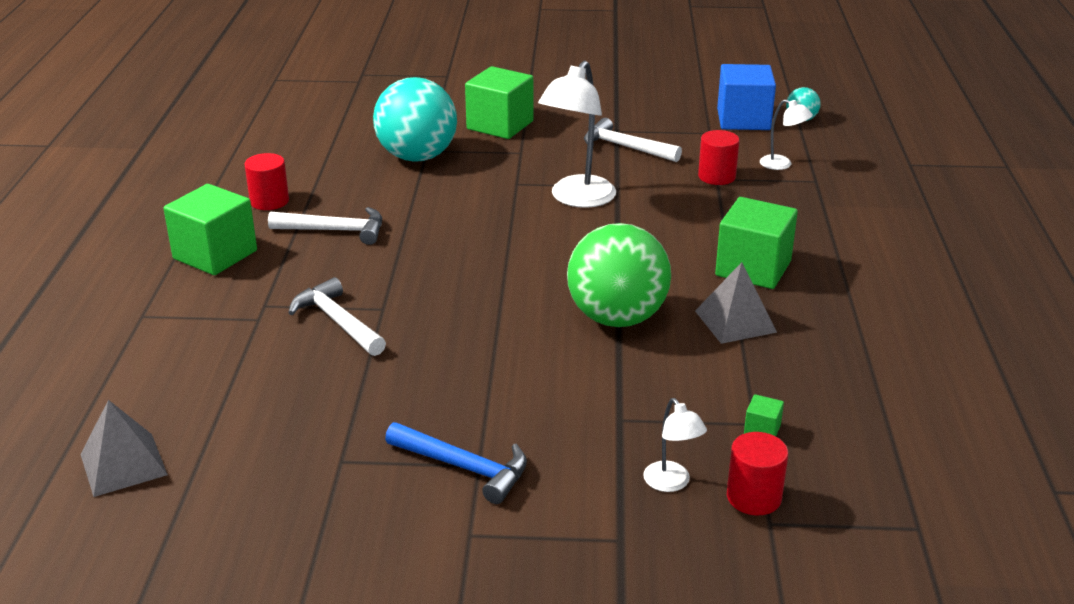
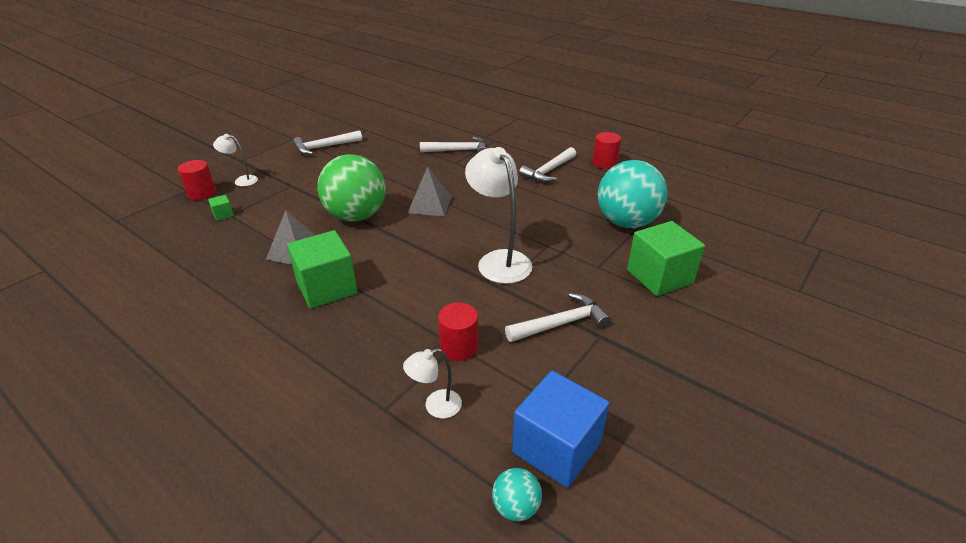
camera: 125 degrees right, 5 degrees up
(123, 464) = (423, 101): grey pyramid -> grey pyramid (430, 204)
(215, 255) = (556, 139): green cube -> none
(464, 467) = (324, 147): blue hammer -> white hammer

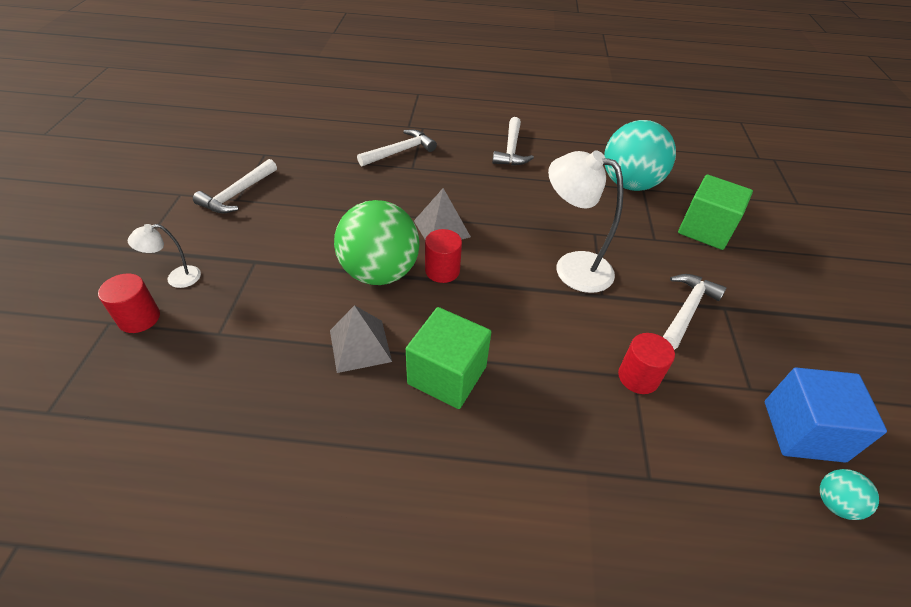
camera: 35 degrees left, 10 degrees up
(223, 214) = (209, 336): green cube -> none
(435, 406) = (685, 449): white lamp -> none
(604, 163) = (549, 125): red cylinder -> red cylinder (442, 270)

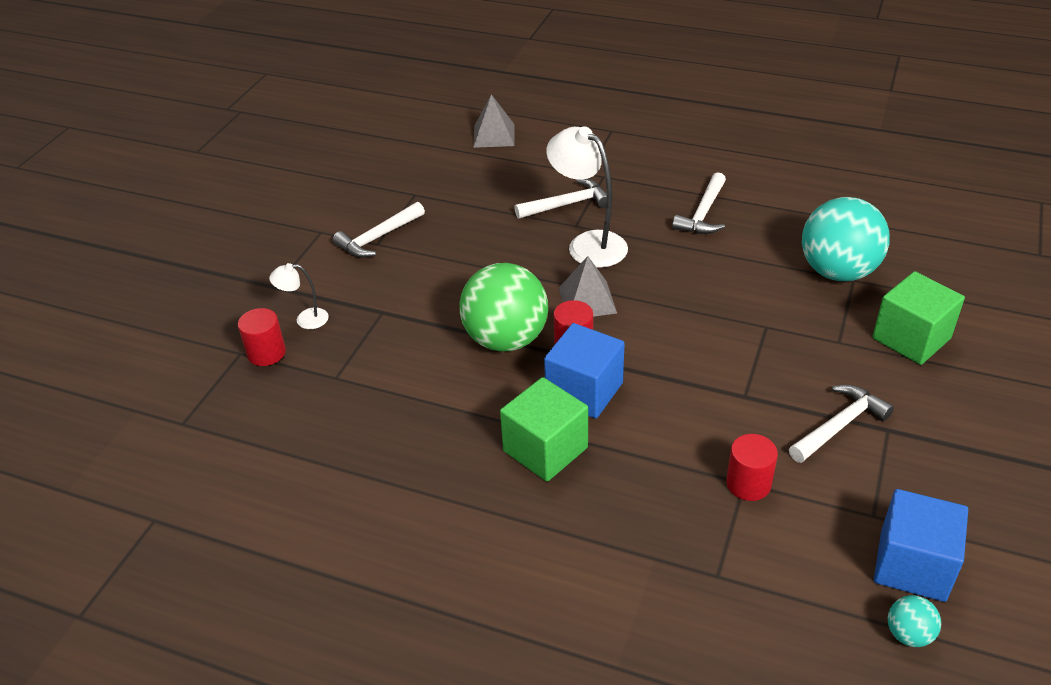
camera: 20 degrees right, 5 degrees down
(360, 345) = (467, 408): grey pyramid -> grey pyramid (494, 135)
(465, 311) = (584, 391): none -> blue cube
(572, 267) = (722, 361): white lamp -> white lamp (588, 244)

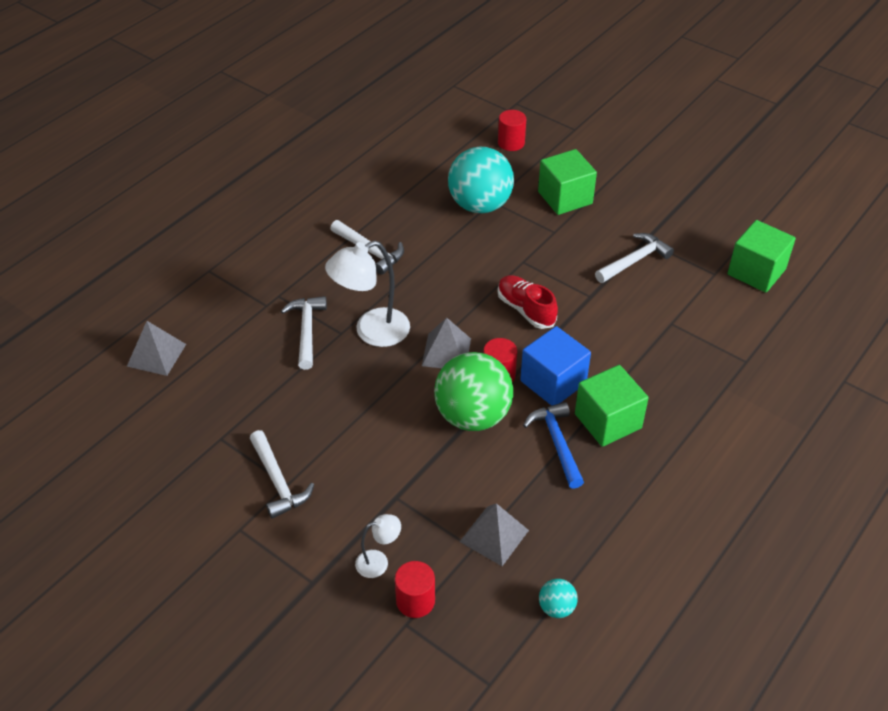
camera: 75 degrees left, 5 degrees up
(305, 319) = (378, 562): white lamp -> white lamp turned 120 degrees counterclockwise
(354, 389) = (494, 535): none -> grey pyramid
(494, 412) = (557, 443): none -> blue hammer
(687, 345) = (526, 310): none -> red shoe
(748, 483) = (673, 321): red cylinder -> red cylinder (511, 143)
(839, 425) = (634, 261): white hammer -> white hammer turned 75 degrees clockwise
(908, 634) = (804, 292): turquoise ball -> turquoise ball (556, 608)
(912, 565) = (756, 272): blue cube -> green cube

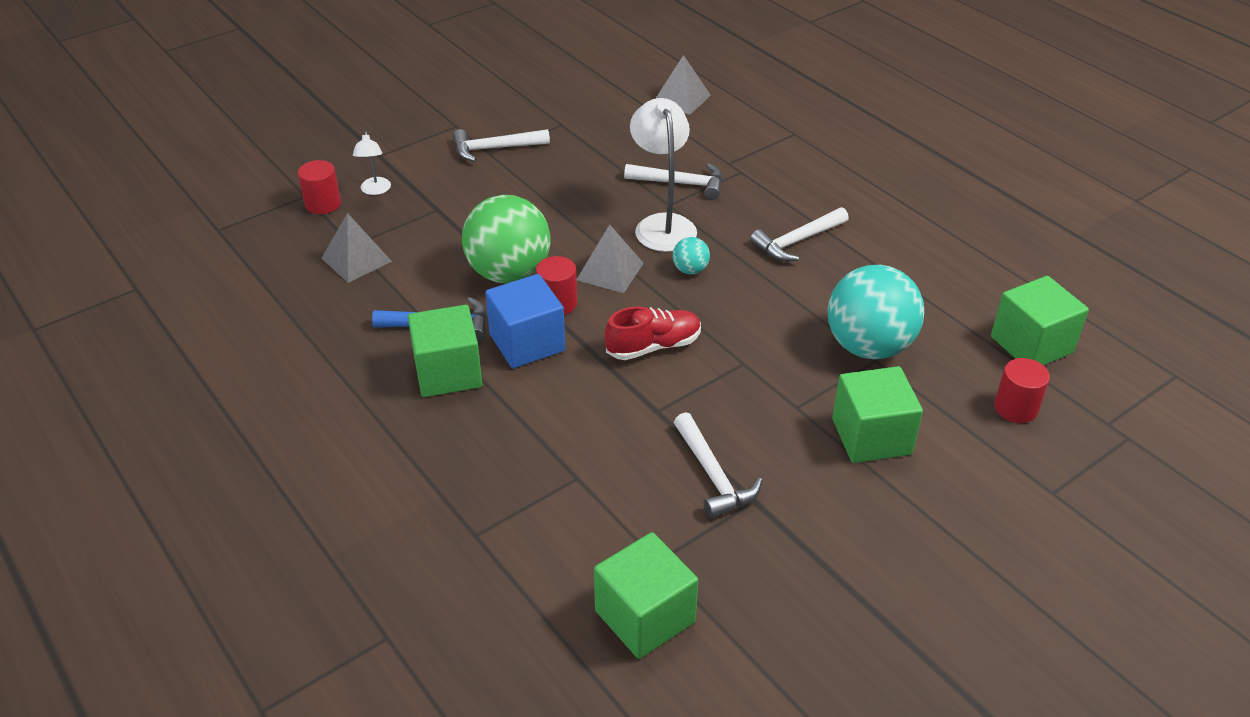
camera: 105 degrees right, 5 degrees down
(448, 138) = (1031, 344): none -> green cube
(556, 608) = (255, 281): turquoise ball -> turquoise ball (690, 270)

